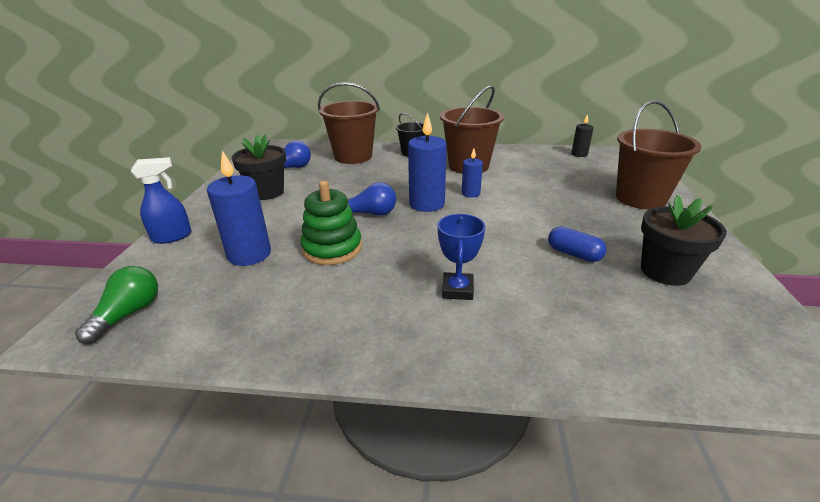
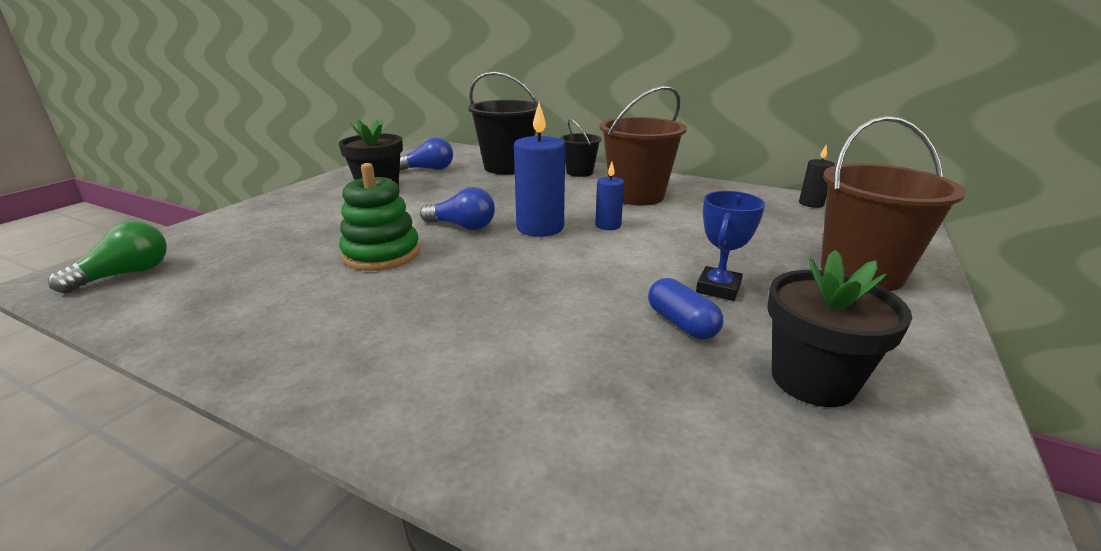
camera: 20 degrees right, 5 degrees down
(172, 237) = (245, 213): blue spray bottle -> none
(249, 254) = (293, 243): blue candle -> none
(353, 156) = (507, 167): brown bucket -> black bucket
(457, 290) = (475, 330): blue trophy -> blue trophy (718, 288)

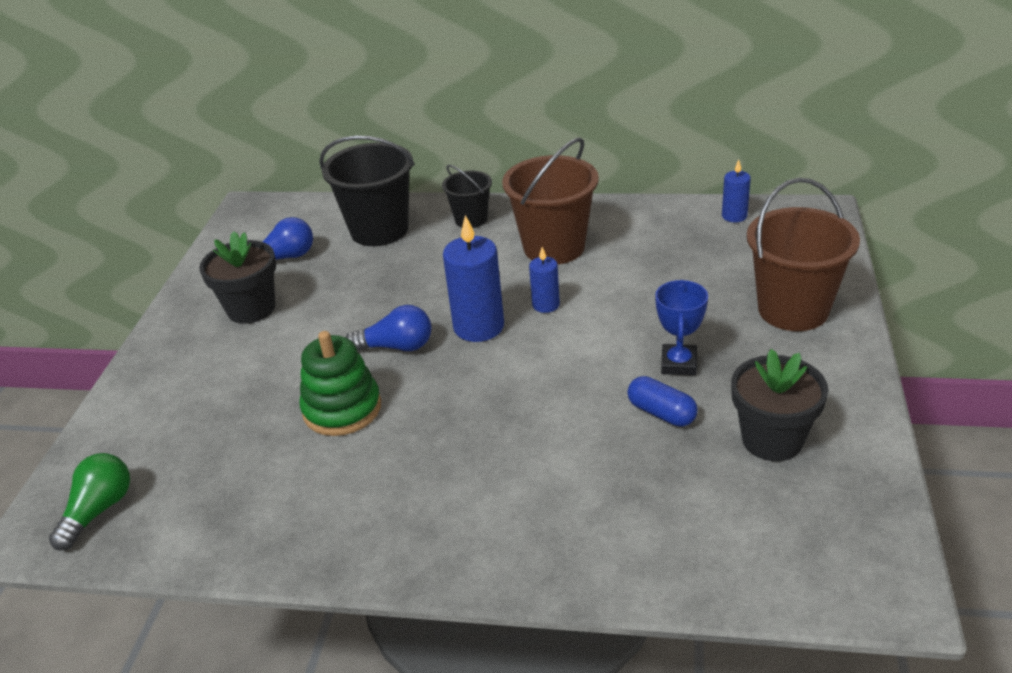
camera: 15 degrees left, 10 degrees up
(811, 204) = (734, 216): black candle -> blue candle

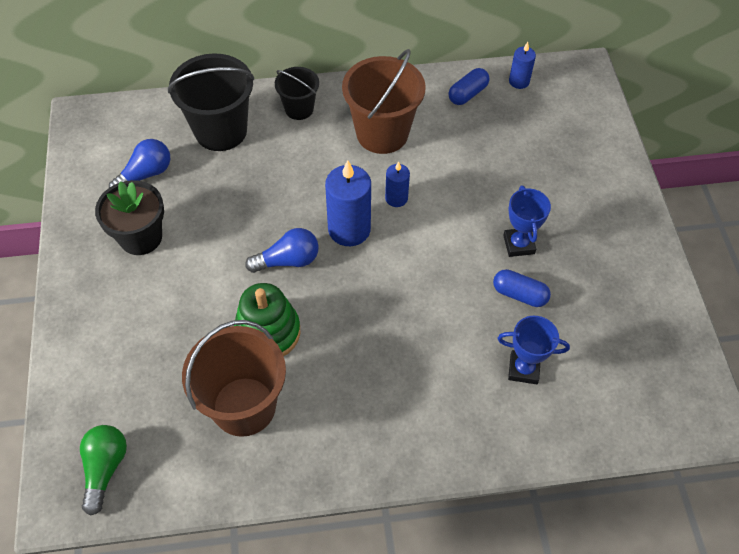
camera: 20 degrees left, 20 degrees up
(638, 491) = (523, 369): none -> blue trophy
(668, 222) = (467, 94): none -> blue capsule
(772, 439) = (605, 306): black flower pot -> none
(793, 310) = (589, 177): brown bucket -> brown bucket (244, 406)

